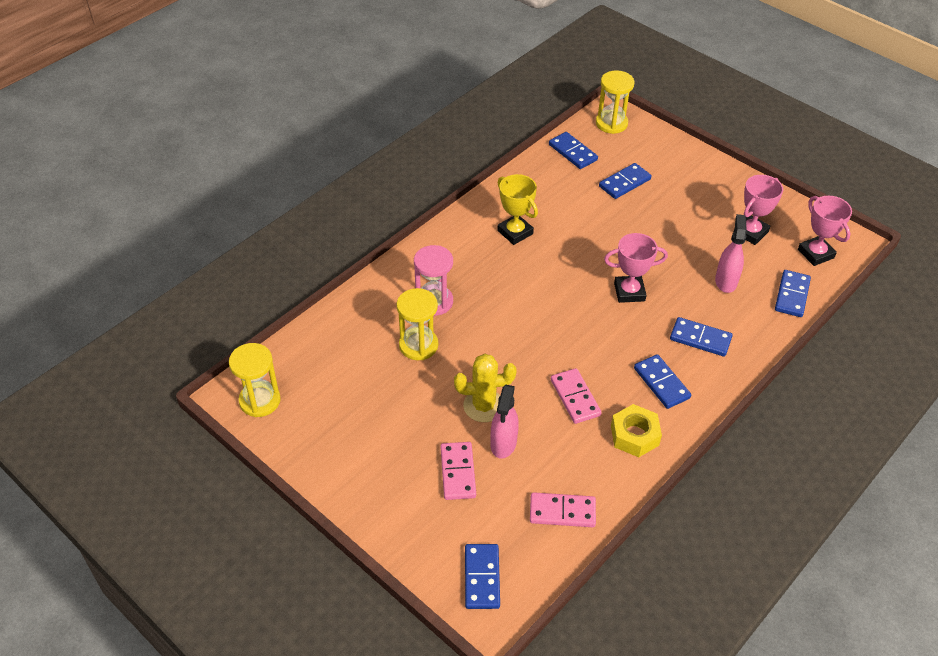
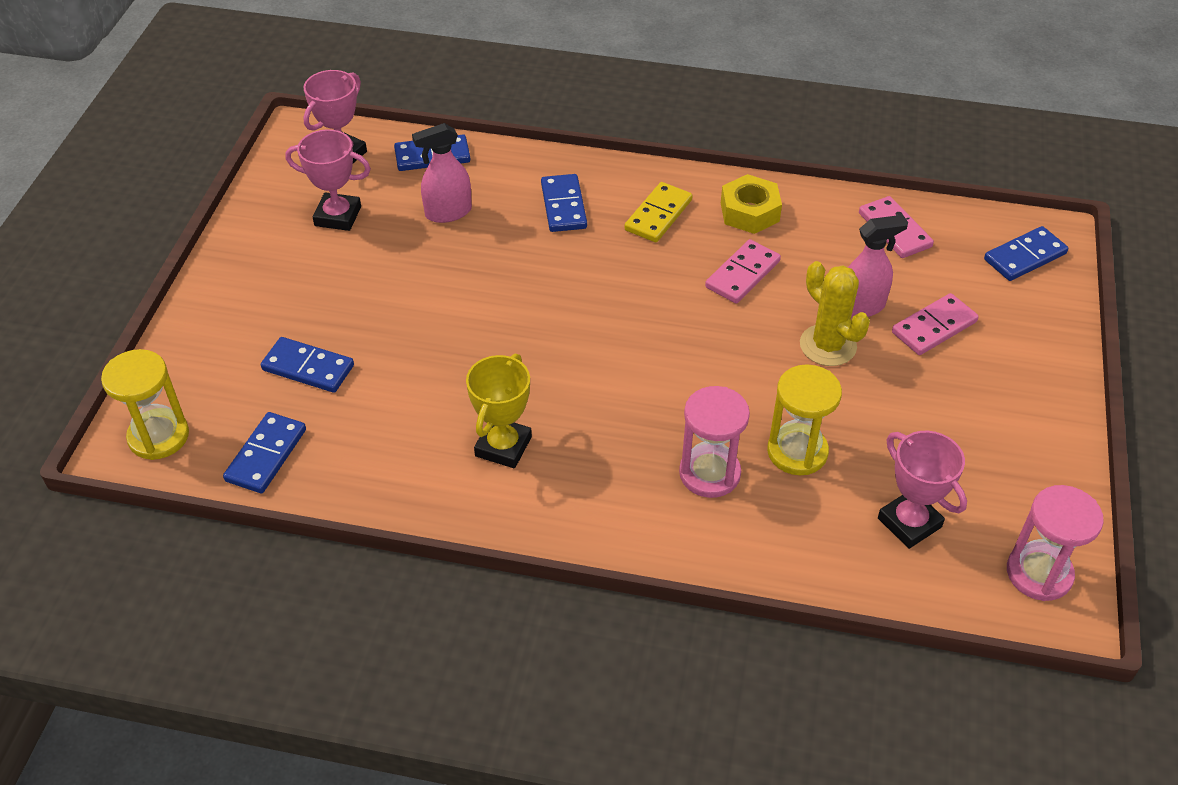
camera: 120 degrees left, 0 degrees up
(260, 400) = (1039, 573): yellow hourglass -> pink hourglass
(629, 292) = (533, 288): pink trophy -> pink trophy (909, 522)
(661, 383) = (658, 215): blue domino -> yellow domino

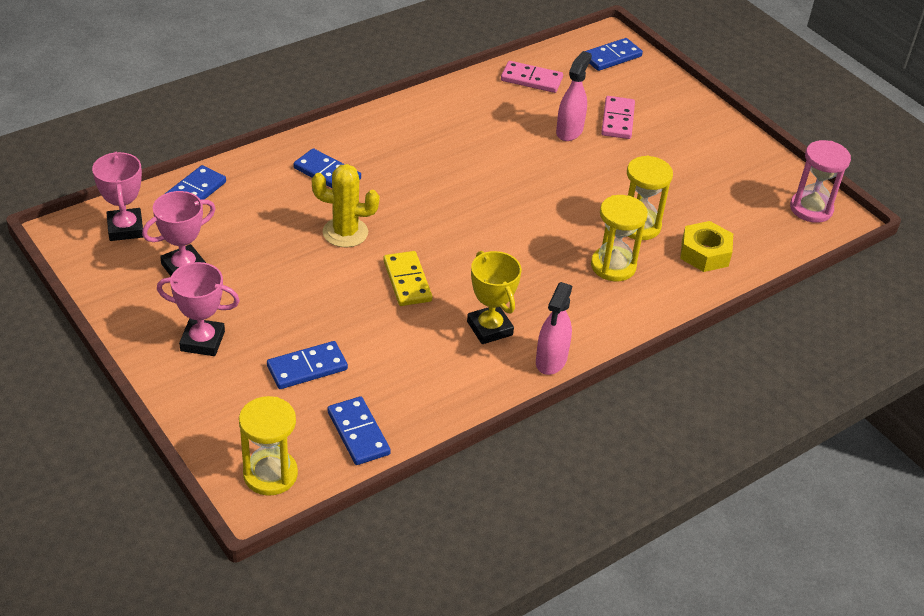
camera: 50 degrees left, 5 degrees down
(448, 212) = (258, 221): pink spray bottle -> pink spray bottle (551, 360)
(658, 215) = (392, 146): yellow domino -> yellow domino (407, 281)
(709, 473) = (613, 266): pink hourglass -> yellow hourglass
(742, 274) = (486, 151): pink domino -> none
(749, 212) = (441, 114): yellow nut -> yellow nut (704, 253)
(828, 345) = (580, 162): yellow cactus -> yellow cactus (345, 232)
(909, 522) = (732, 224): pink trophy -> pink trophy (202, 341)
(1024, 256) = (611, 57): blue domino -> blue domino turned 45 degrees clockwise

